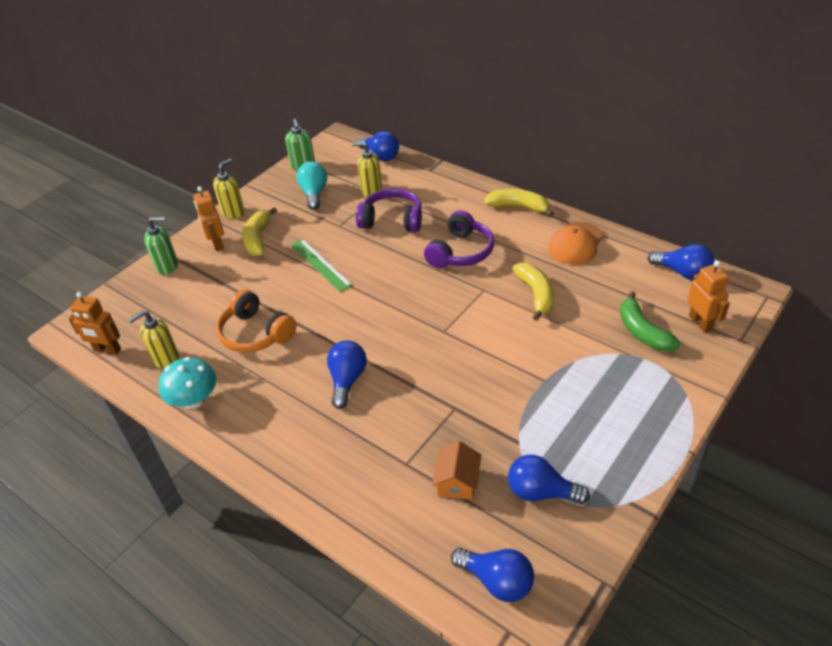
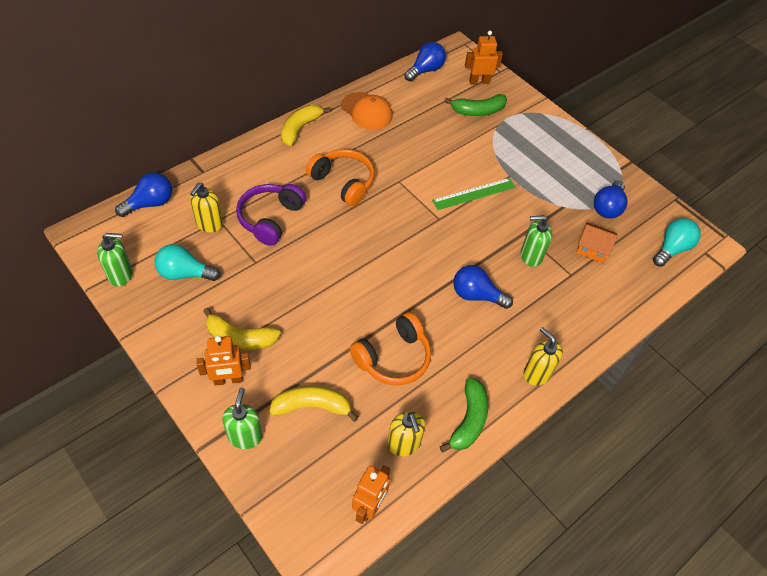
camera: 85 degrees left, 10 degrees up
(194, 400) = (468, 420): turquoise mushroom -> green banana
(233, 212) = (174, 357): yellow soap dispenser -> yellow soap dispenser (536, 373)
(320, 264) = (312, 288): green ruler -> green ruler (474, 194)
(421, 419) = (531, 256): none -> green soap dispenser
(460, 252) = (343, 182): purple headphones -> orange headphones
(497, 581) = (671, 249): blue light bulb -> turquoise light bulb
(536, 294) = (417, 152): yellow banana -> yellow banana (312, 406)

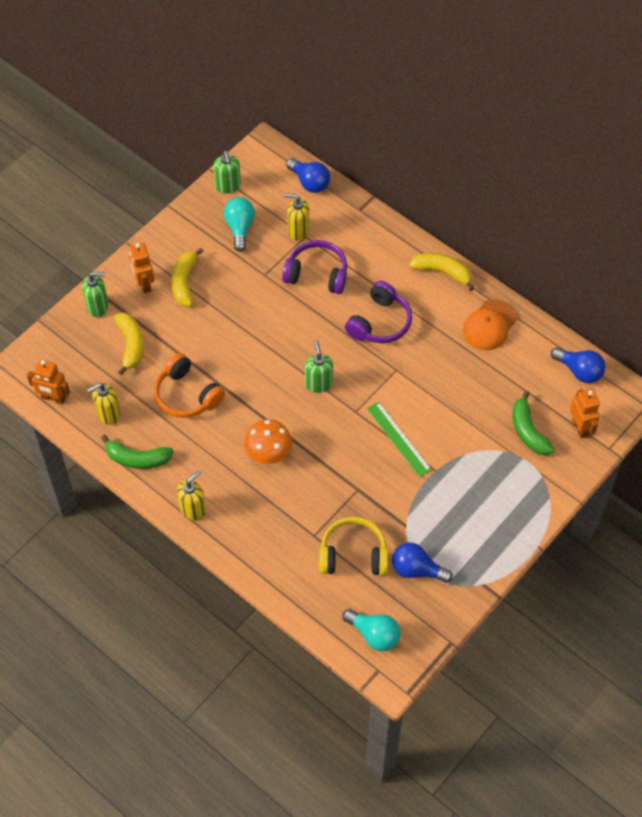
camera: 85 degrees right, 5 degrees up
(343, 182) = (380, 322): orange headphones -> purple headphones
(476, 295) = (268, 453): blue light bulb -> orange mushroom
(531, 256) = (328, 497): green soap dispenser -> green soap dispenser (318, 383)
(592, 249) = (353, 555): orange house -> yellow headphones

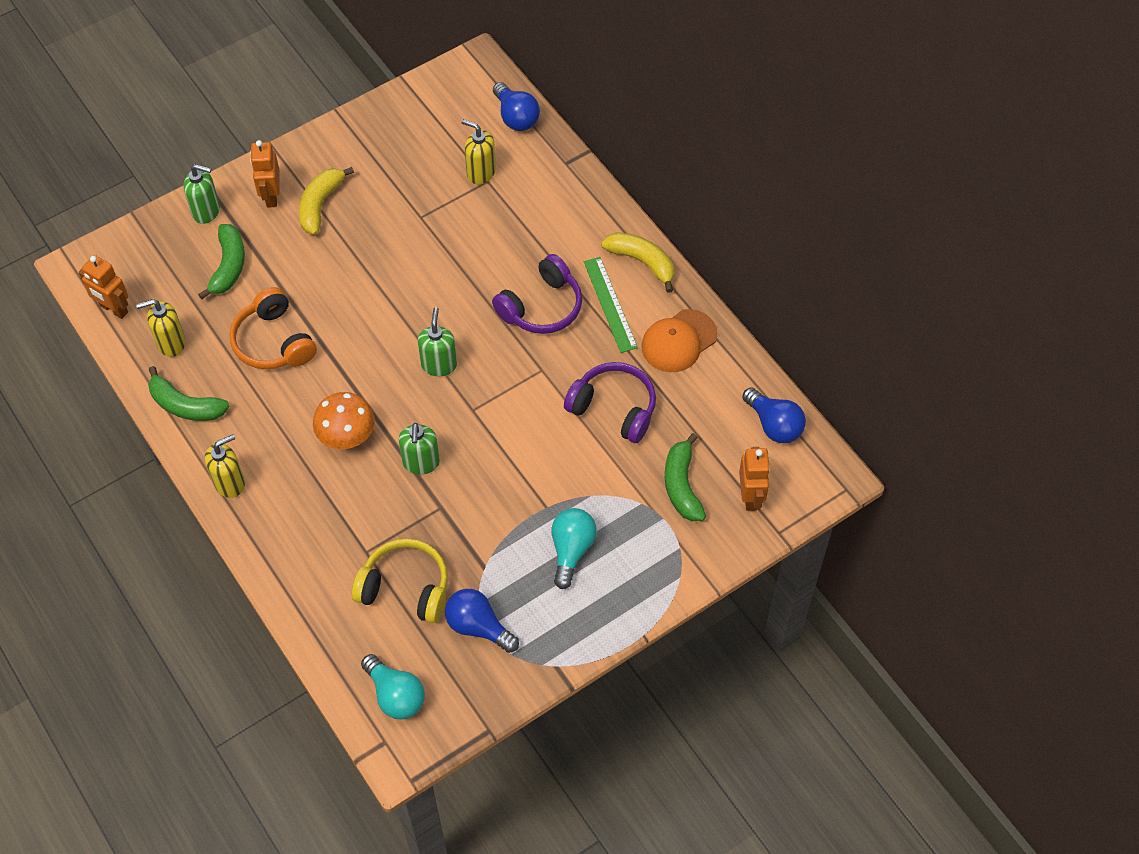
camera: 15 degrees right, 0 degrees up
(131, 345) = (228, 266): yellow banana -> green banana
(228, 186) = (415, 100): green soap dispenser -> green soap dispenser (421, 463)
(240, 228) = (410, 154): turquoise light bulb -> turquoise light bulb (571, 550)
(317, 274) = (485, 230): purple headphones -> purple headphones (614, 408)
(398, 439) = (514, 456): green ruler -> green ruler (610, 304)

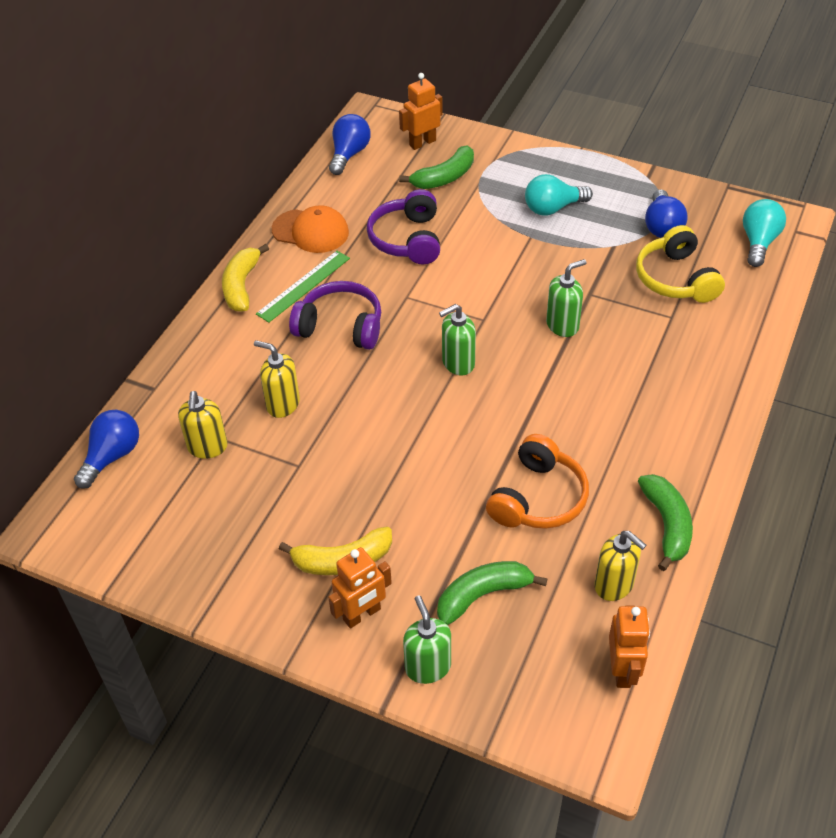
camera: 120 degrees left, 10 degrees down
(229, 483) = (705, 440): yellow soap dispenser -> yellow soap dispenser (282, 404)
(346, 436) = (583, 386): orange mushroom -> none

